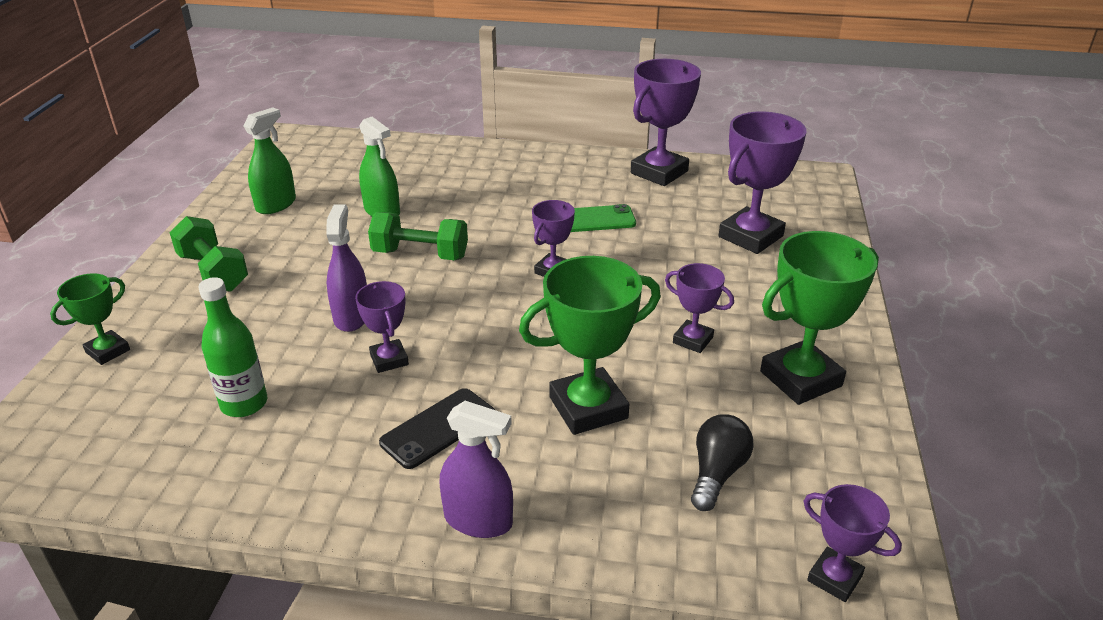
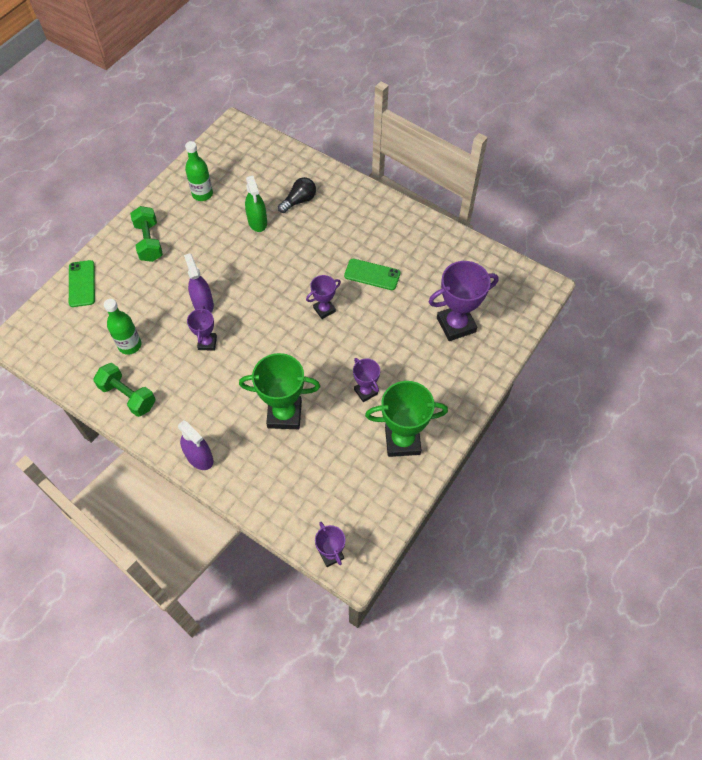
camera: 25 degrees right, 25 degrees up
(108, 351) = (82, 283): green trophy -> green phone
(276, 204) = (202, 194): green spray bottle -> green bottle
(351, 316) = (203, 304): purple spray bottle -> purple spray bottle turned 45 degrees counterclockwise
(420, 254) = (260, 268): green dumbbell -> green dumbbell (128, 396)
(438, 428) = (208, 397): black phone -> none
(659, 172) = (441, 245): purple trophy -> none
(717, 473) = (319, 478): black light bulb -> black light bulb (299, 201)

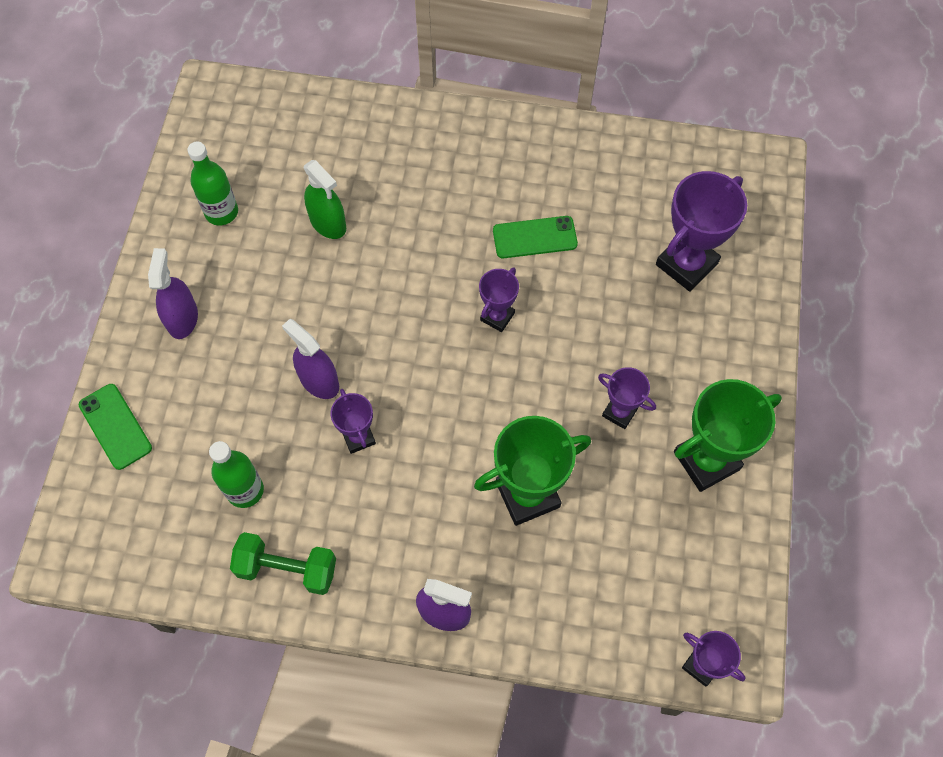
camera: 25 degrees left, 5 degrees up
(149, 242) = (182, 318): green dumbbell -> purple spray bottle
(299, 201) = (371, 167): black light bulb -> none

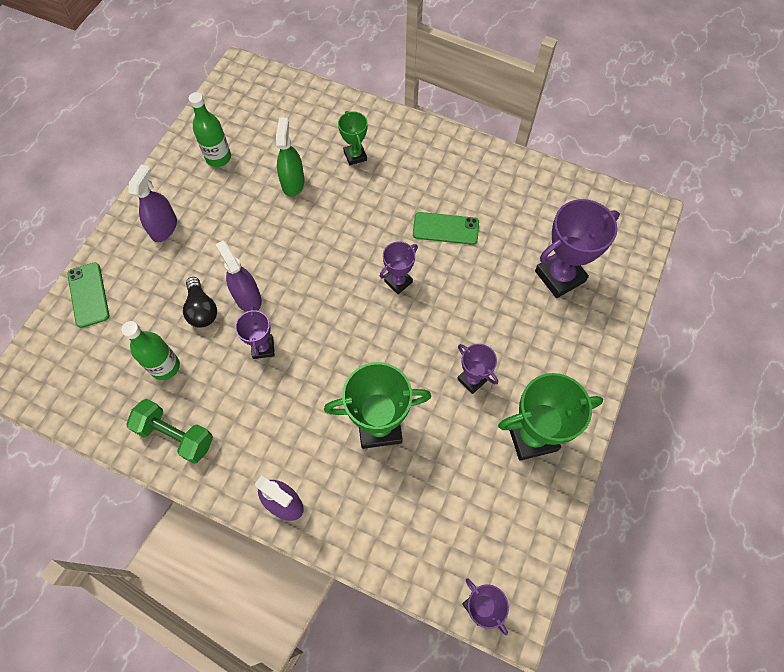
camera: 15 degrees right, 0 degrees up
(266, 409) = (202, 309): none -> black light bulb
(328, 223) = (293, 183): green spray bottle -> green spray bottle turned 150 degrees counterclockwise
(395, 170) = (355, 156): none -> green trophy

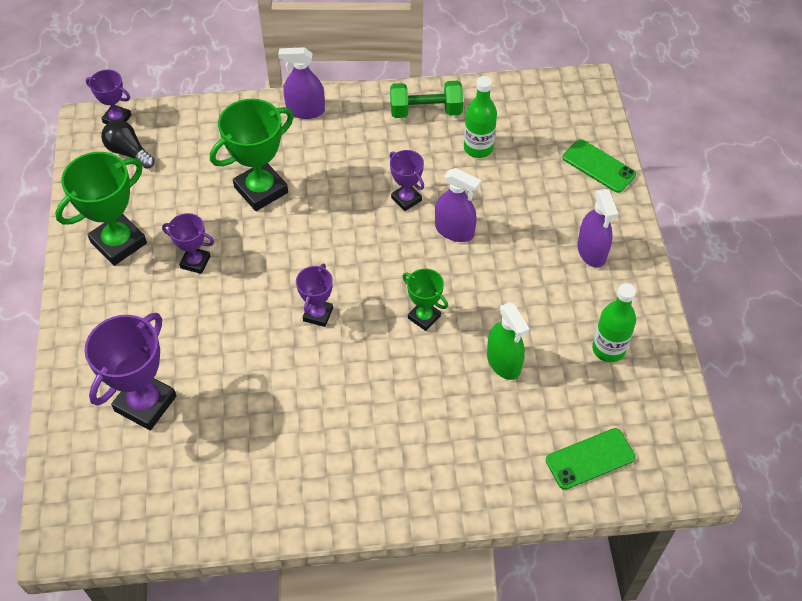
camera: 150 degrees right, 10 degrees down
(202, 309) = (487, 202): black light bulb -> black light bulb (128, 152)
(355, 156) = (459, 431): green trophy -> green trophy (424, 317)
(445, 228) = (300, 395): green phone -> green phone (590, 459)

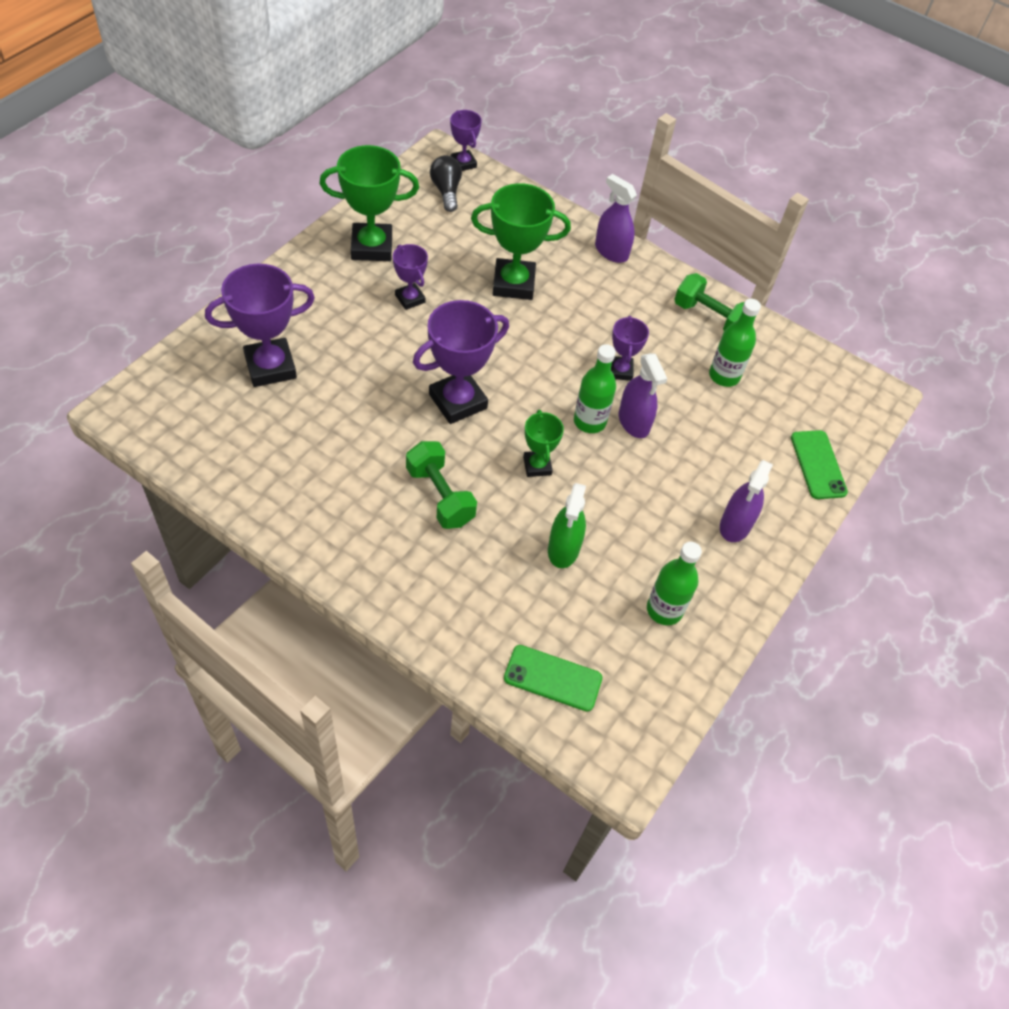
camera: 35 degrees right, 0 degrees up
(318, 314) = (458, 401): purple trophy -> purple trophy, size x1.80
(381, 396) = (440, 496): none -> green dumbbell
(425, 254) = (589, 421): none -> green bottle

